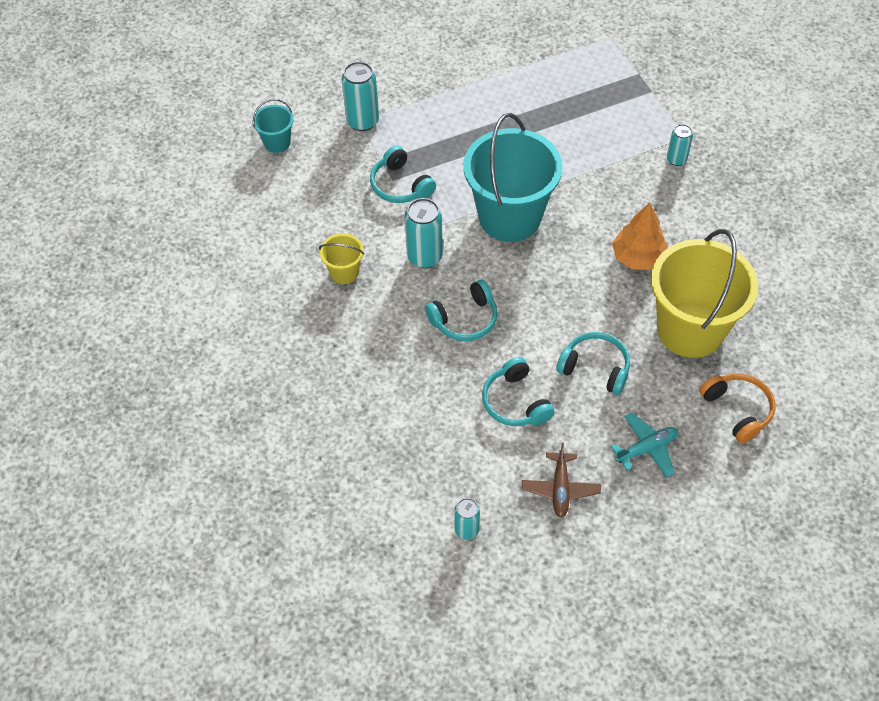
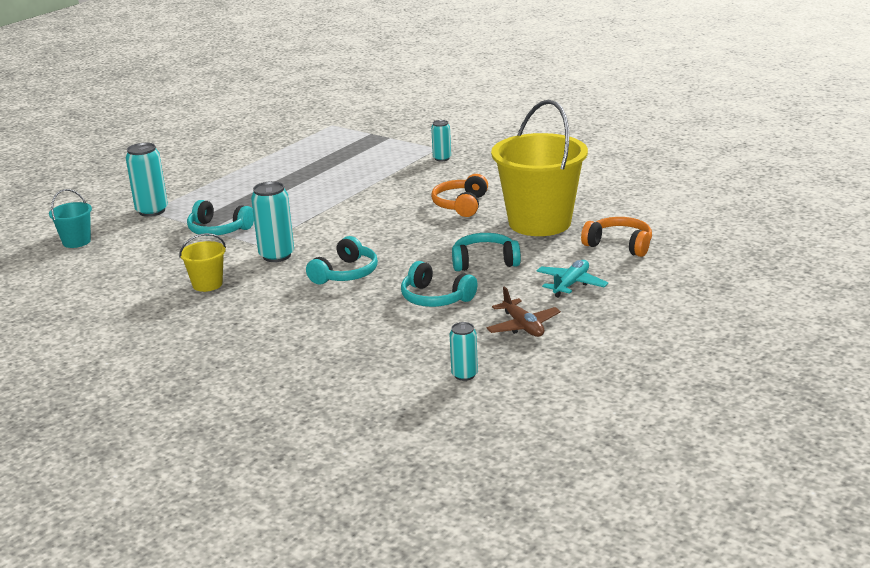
camera: 30 degrees left, 30 degrees down
(509, 217) = (333, 217): turquoise bucket -> none
(638, 257) = (461, 205): orange tree -> orange headphones

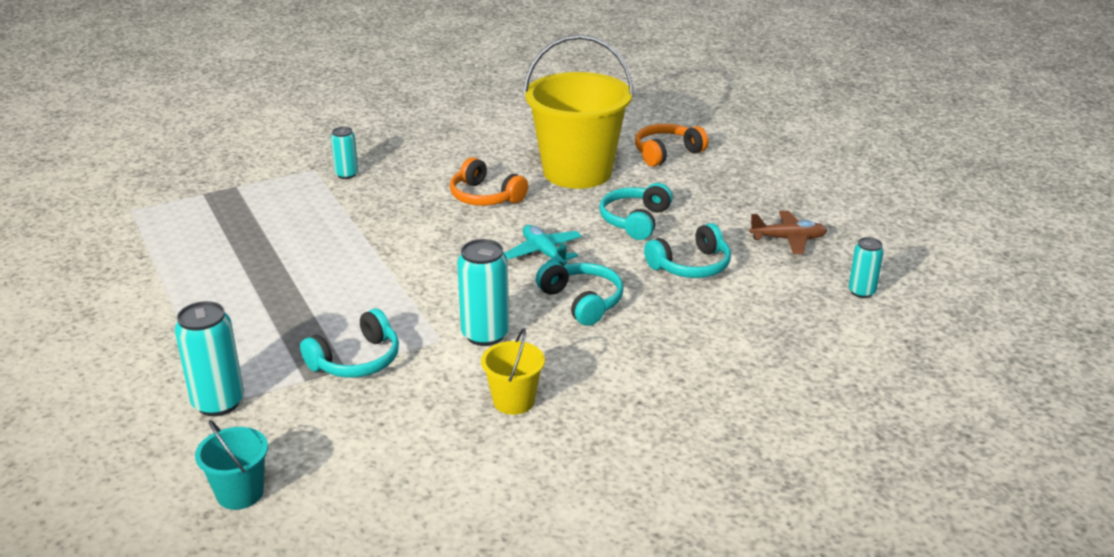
camera: 65 degrees left, 5 degrees up
(571, 284) = (724, 195): turquoise plane -> turquoise plane (544, 253)

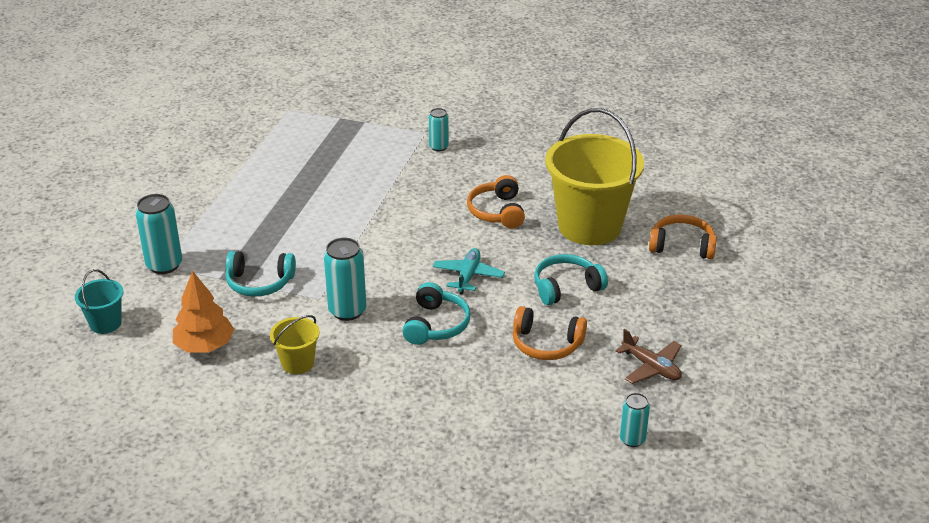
camera: 45 degrees right, 5 degrees up
(393, 444) = (204, 346): none -> orange tree
(691, 266) = (546, 344): turquoise headphones -> orange headphones

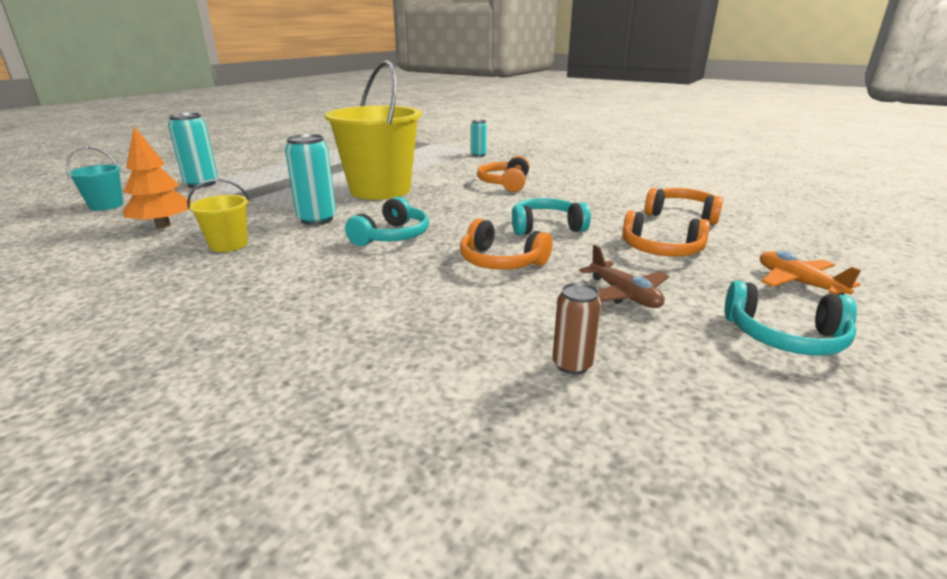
camera: 15 degrees right, 10 degrees down
(259, 283) = (262, 198): turquoise headphones -> turquoise headphones (784, 336)
(468, 276) = (451, 212): turquoise plane -> none
(589, 226) = (588, 197): yellow bucket -> yellow bucket (380, 190)
(632, 439) = (572, 364): turquoise can -> brown can
(670, 305) = (661, 250): none -> orange headphones
(773, 330) = (798, 283): none -> orange plane

